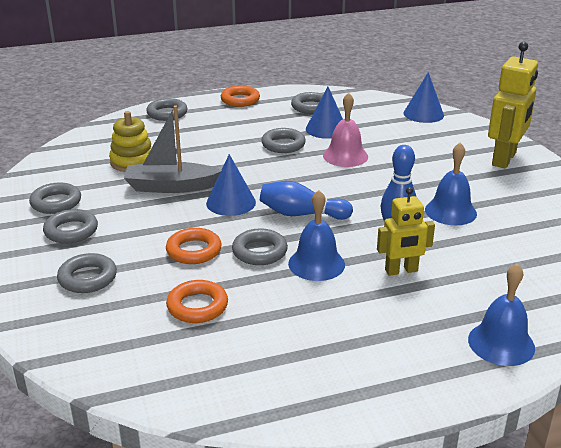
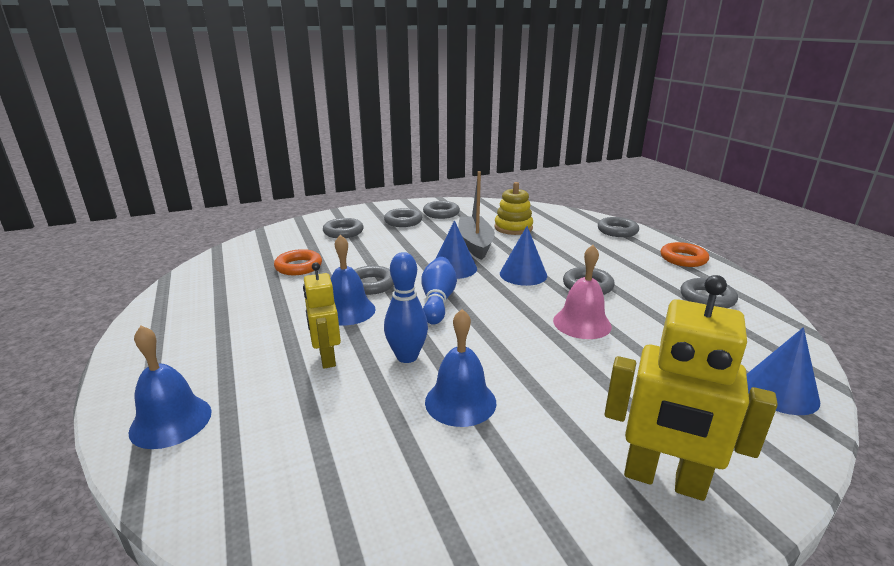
camera: 85 degrees right, 5 degrees down
(194, 251) = (374, 260): orange ring -> none
(326, 129) = (649, 310): blue cone -> blue cone (523, 274)

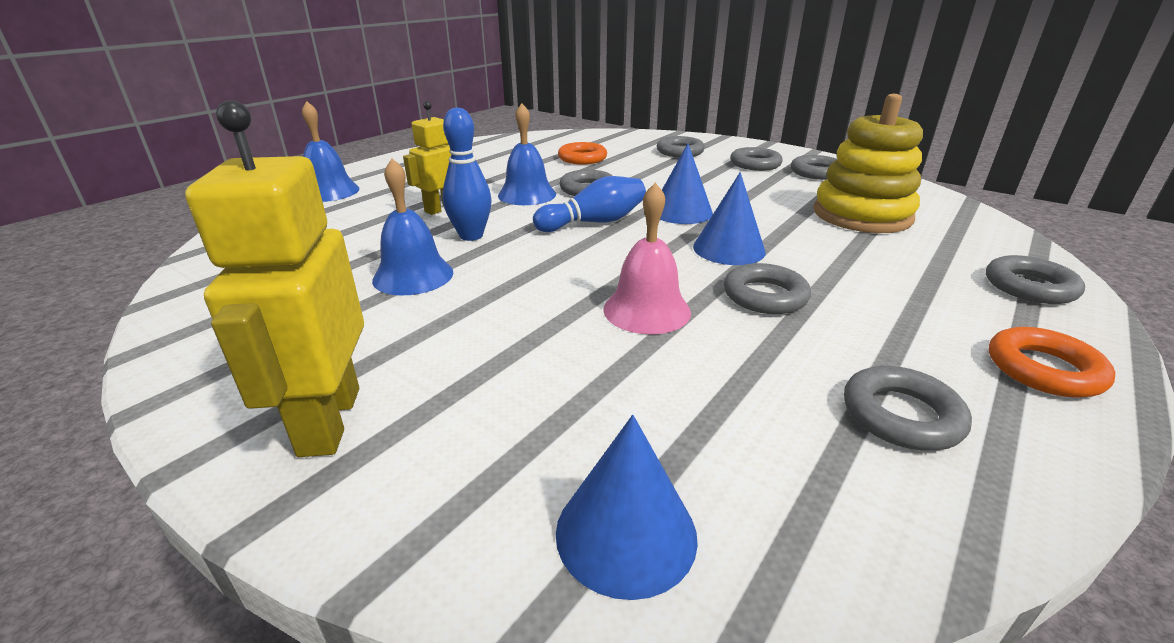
camera: 60 degrees right, 5 degrees up
(475, 244) = (765, 207): grey boat -> none
(513, 228) = (861, 215): yellow stacking toy -> yellow stacking toy, size x1.52

